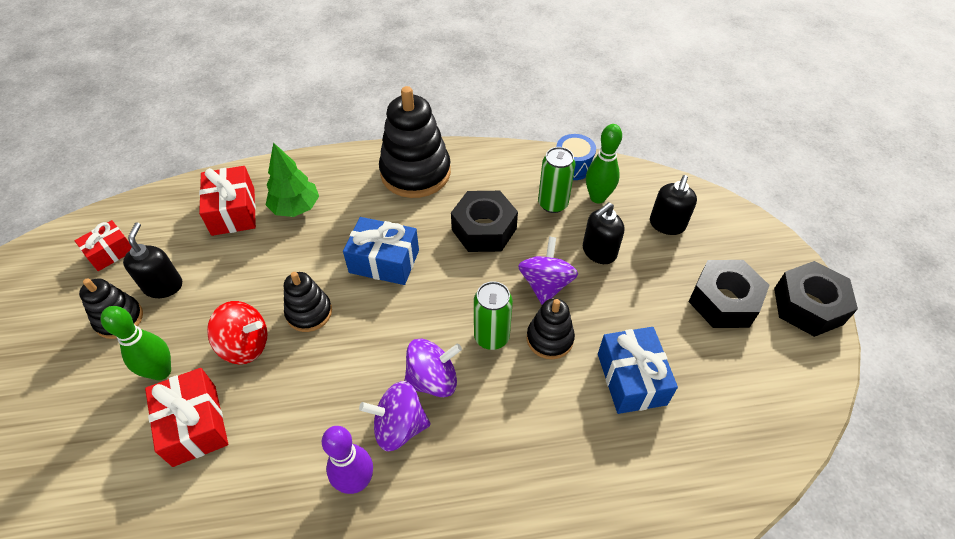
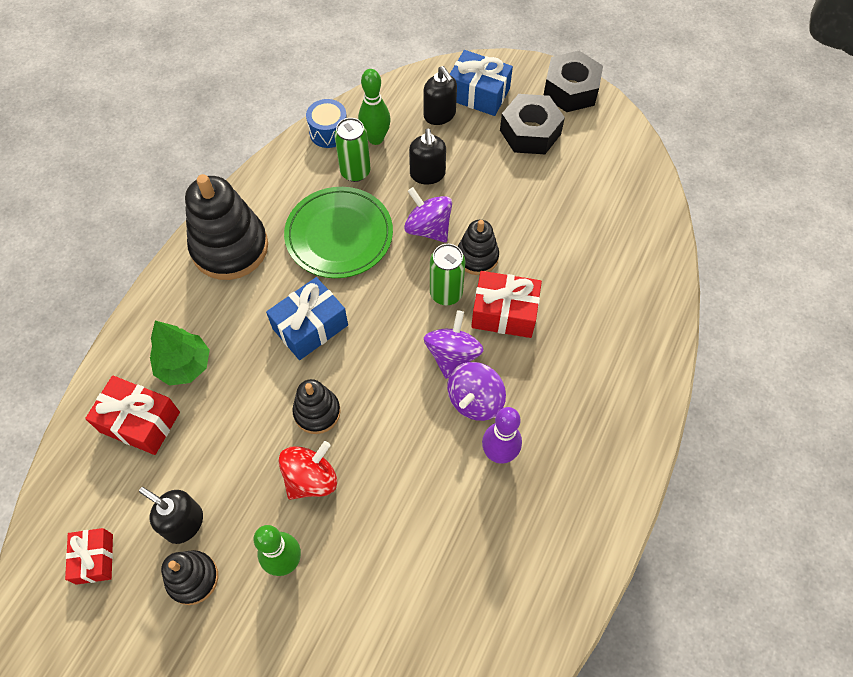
camera: 55 degrees left, 10 degrees up
(195, 425) = (362, 553): red gift -> red gift (504, 313)
(484, 229) = (339, 235): black nut -> green plate
(631, 379) = (546, 229): blue gift -> blue gift (478, 94)

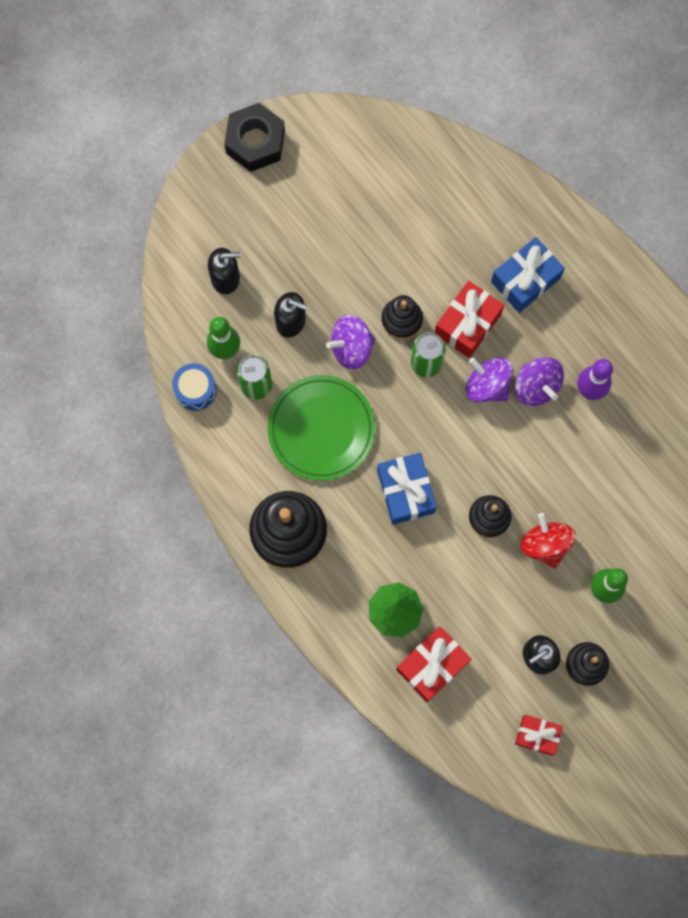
camera: 65 degrees left, 15 degrees up
(478, 94) = (217, 229): blue gift -> blue gift (525, 280)
(530, 132) = (287, 205): black nut -> none

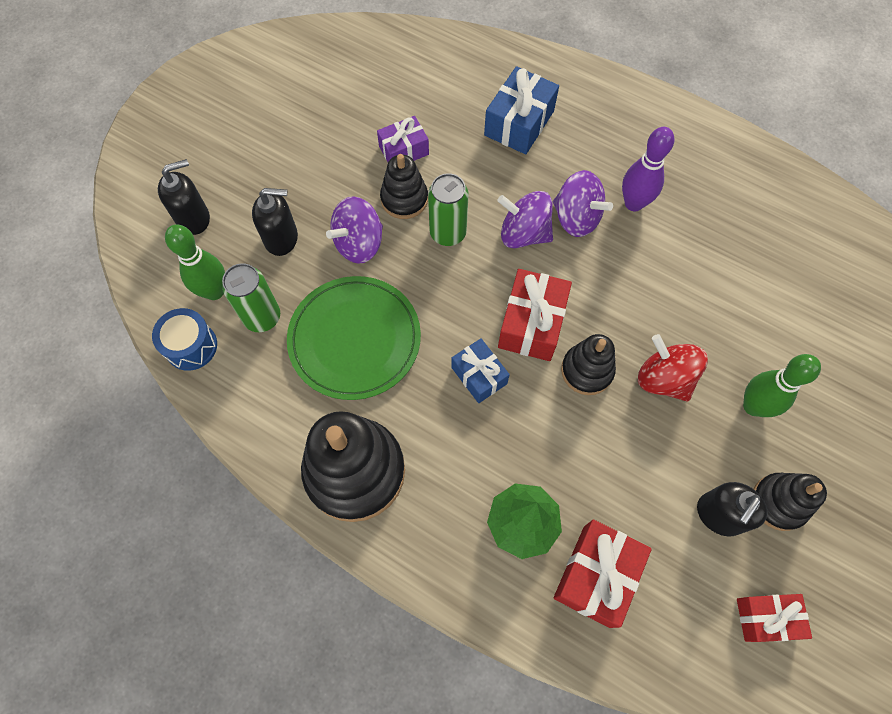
camera: 20 degrees left, 10 degrees down
(255, 142) = (189, 84): black nut -> none
(405, 491) = (479, 375): blue gift -> blue gift, size x0.65
(417, 273) = (403, 150): none -> purple gift
(467, 324) = (476, 181): red gift -> red gift (531, 324)

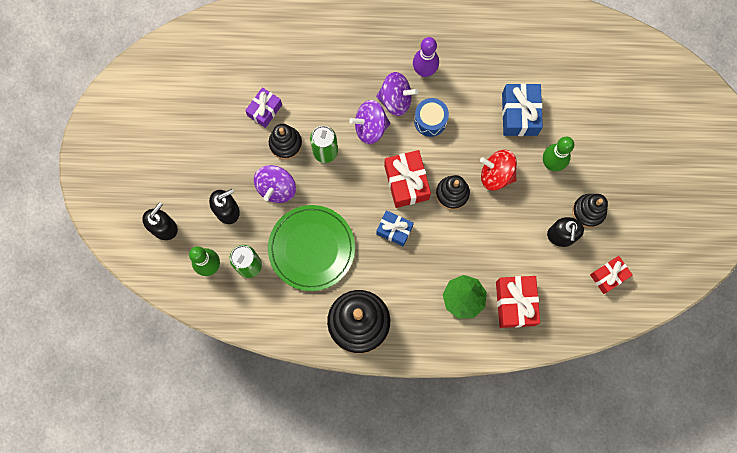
camera: 30 degrees left, 10 degrees up
(191, 346) = (219, 306): blue drum -> blue drum (430, 121)
(519, 123) = (325, 51): blue gift -> blue gift (519, 114)

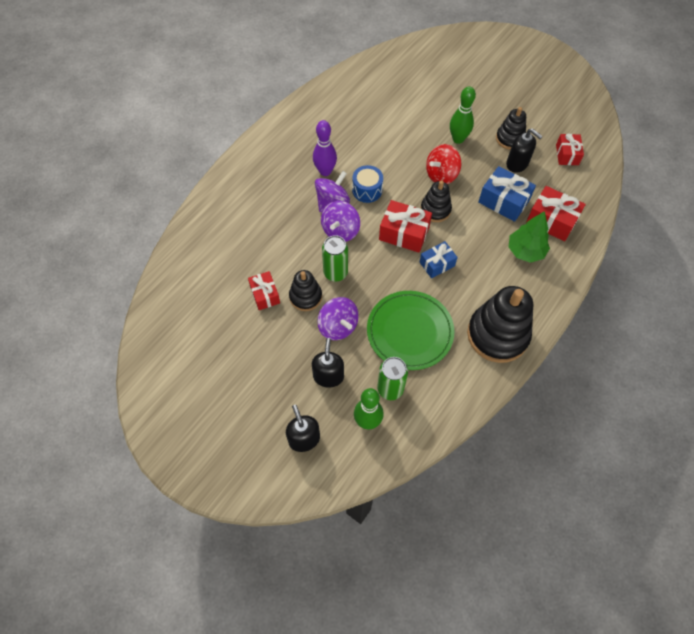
camera: 55 degrees left, 15 degrees down
(264, 110) = (265, 295): purple gift -> red gift
(519, 114) = (406, 136): blue gift -> blue gift (503, 201)

